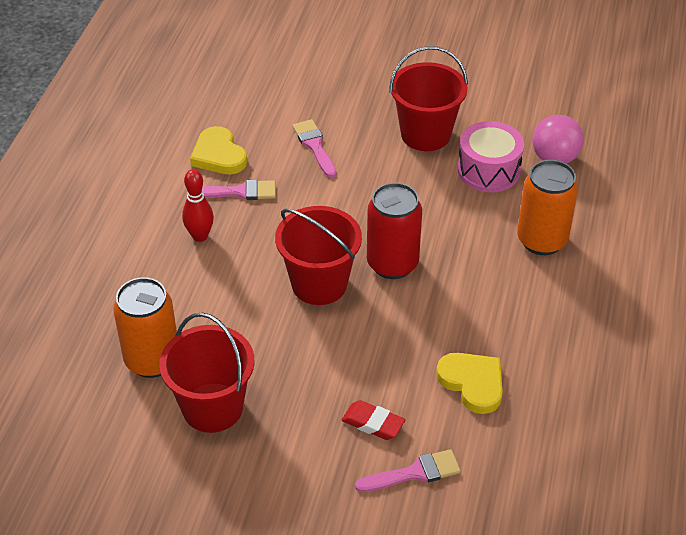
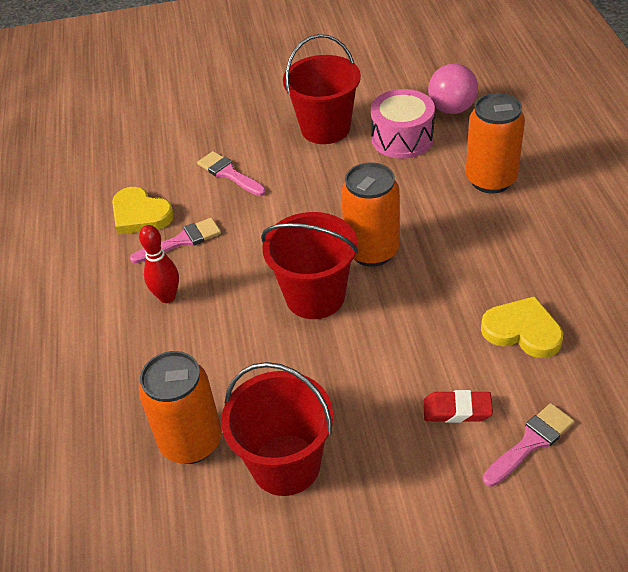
camera: 20 degrees left, 0 degrees up
(392, 264) = (372, 251): red can -> orange can

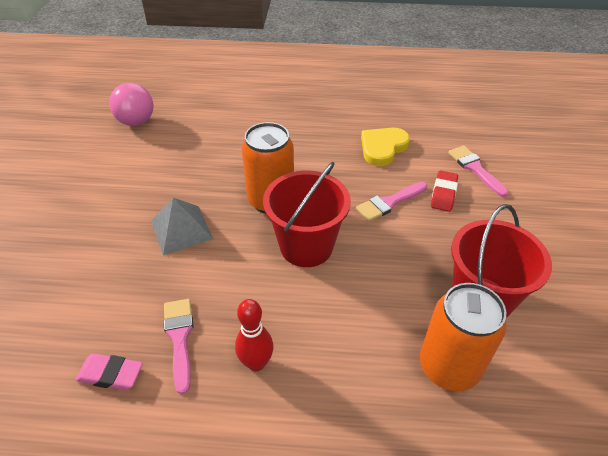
camera: 80 degrees left, 0 degrees up
(140, 214) = (111, 374): yellow heart -> pink eraser
(229, 173) = (103, 280): pink brush -> pink brush (389, 203)
(304, 199) = (181, 229): none -> grey pyramid
(325, 128) = (95, 196): red bucket -> none
(402, 138) = (149, 155): pink drum -> none
(491, 180) = (231, 124): orange can -> none

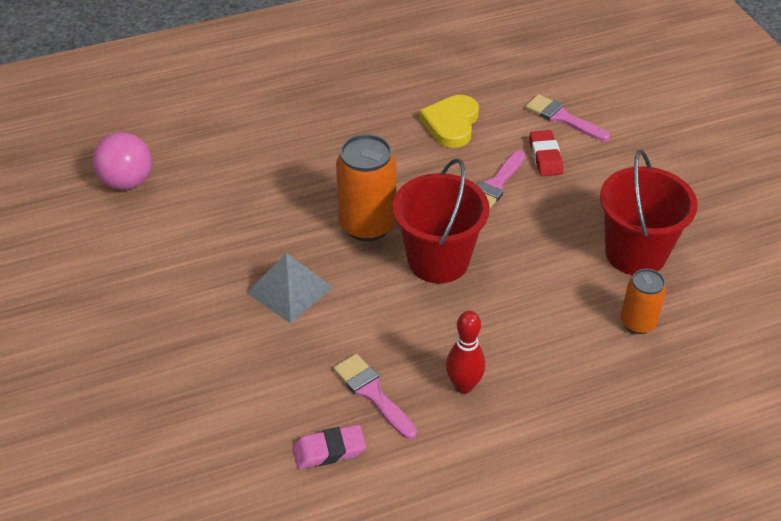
camera: 25 degrees left, 0 degrees up
(448, 367) = (637, 322): orange can -> orange can, size x0.59

